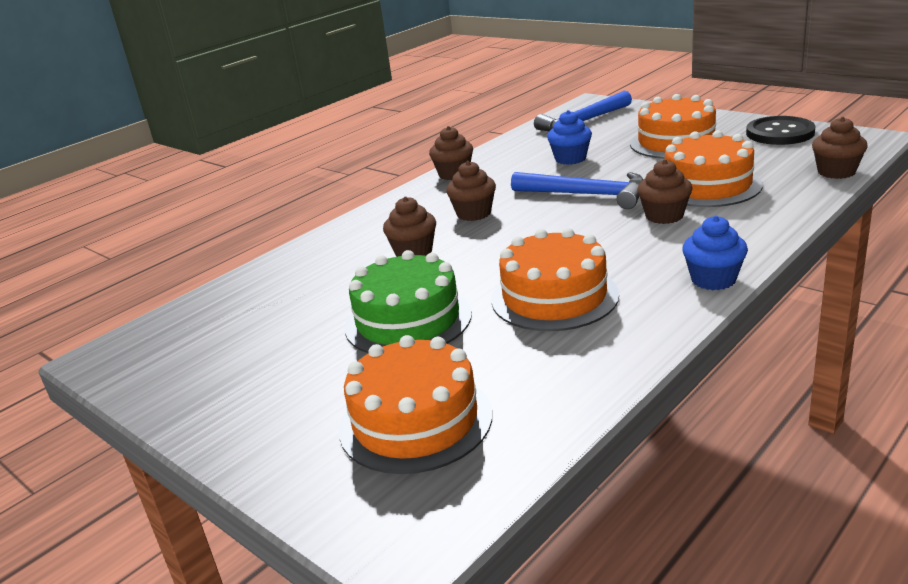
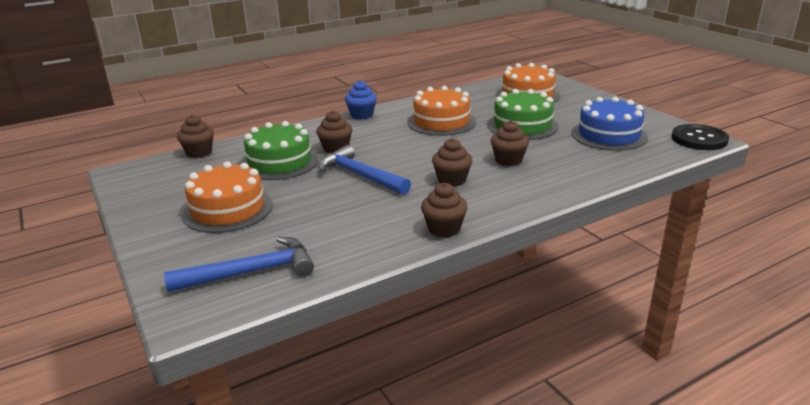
camera: 165 degrees left, 0 degrees up
(260, 331) = (609, 135): none -> blue cake
(570, 159) = (329, 216): blue cupcake -> none
(707, 185) = (279, 162): orange cake -> green cake
(780, 133) = (150, 194): black button -> black button (699, 139)

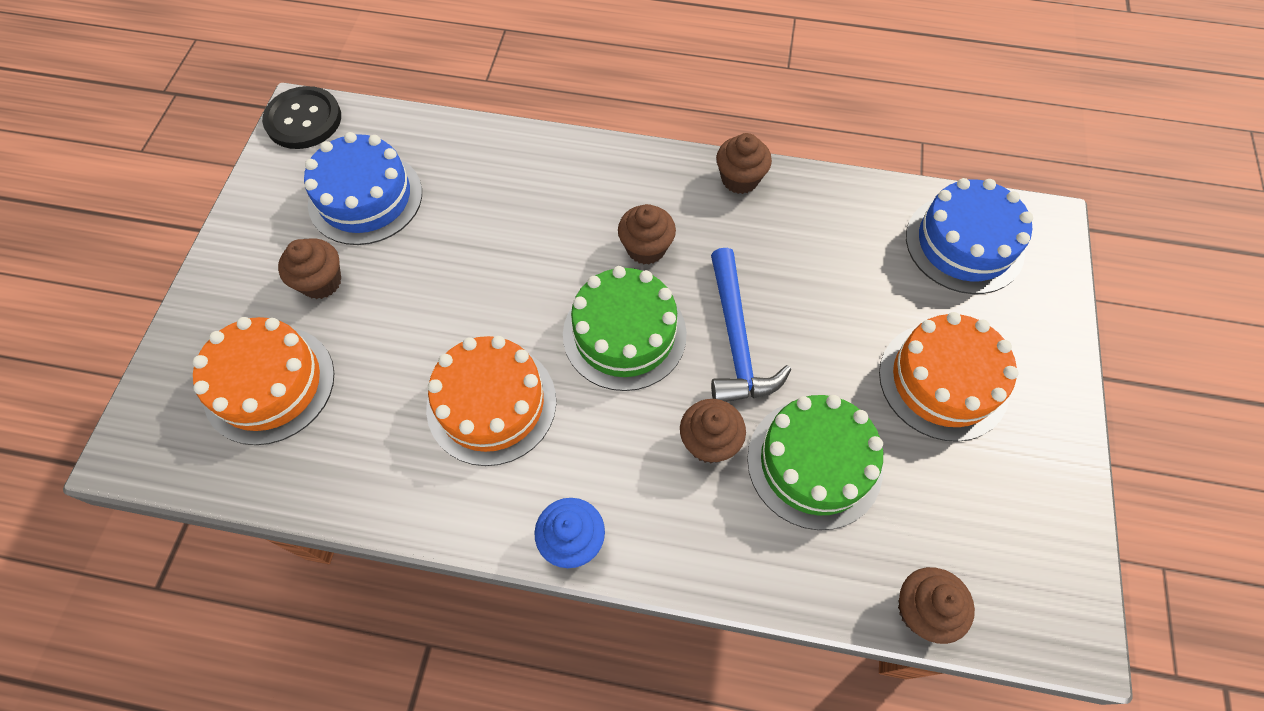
camera: 140 degrees left, 35 degrees up
(251, 272) = (964, 244): blue hammer -> blue cake
(508, 160) = (541, 237): brown cupcake -> brown cupcake (321, 282)
(522, 126) = (414, 300): green cake -> green cake (624, 334)

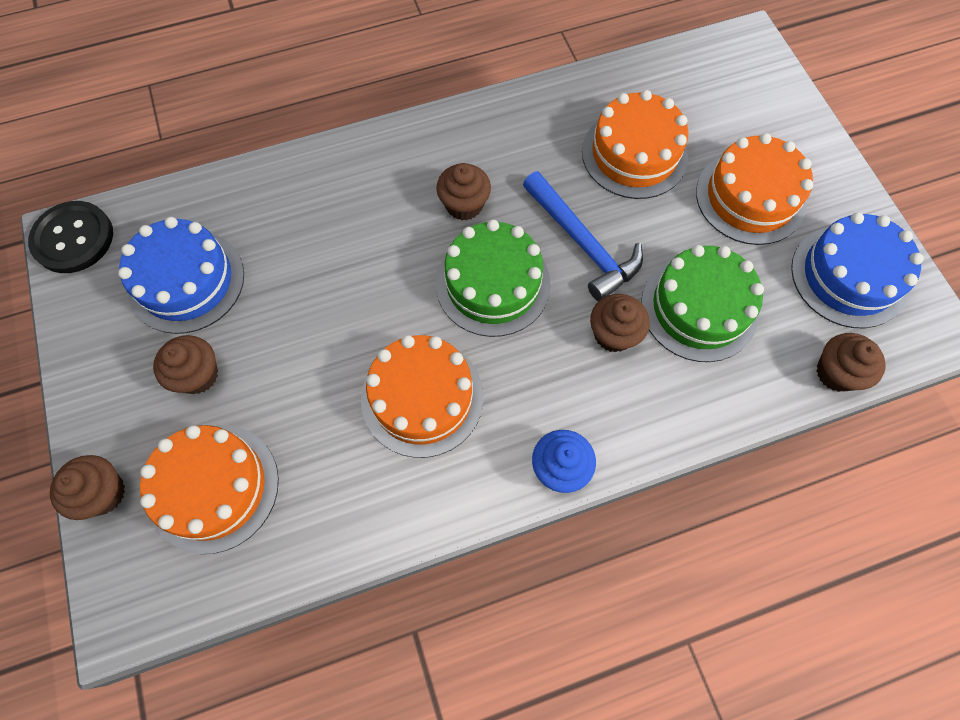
camera: 30 degrees left, 5 degrees up
(740, 179) = (502, 111): brown cupcake -> brown cupcake (103, 493)
(846, 279) = (634, 154): none -> orange cake
(964, 244) = (702, 84): blue cake -> blue cake (849, 276)

